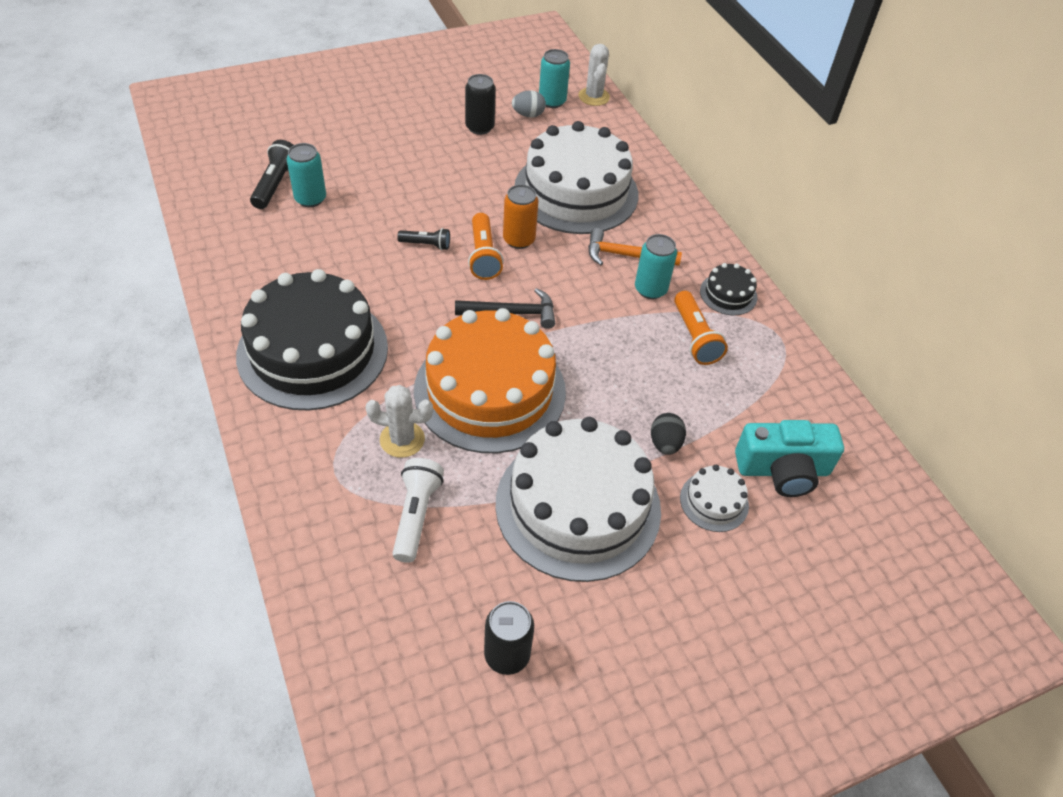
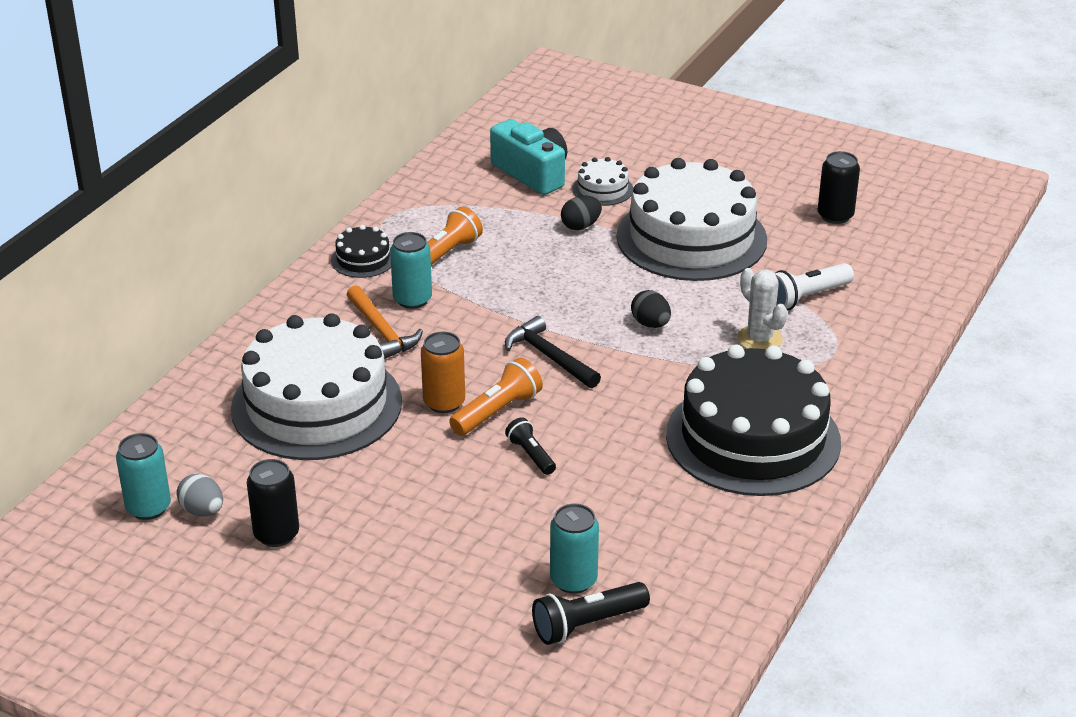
camera: 125 degrees left, 15 degrees down
(490, 390) = (650, 324): orange cake -> black egg
(594, 97) = (99, 480): white cactus -> none

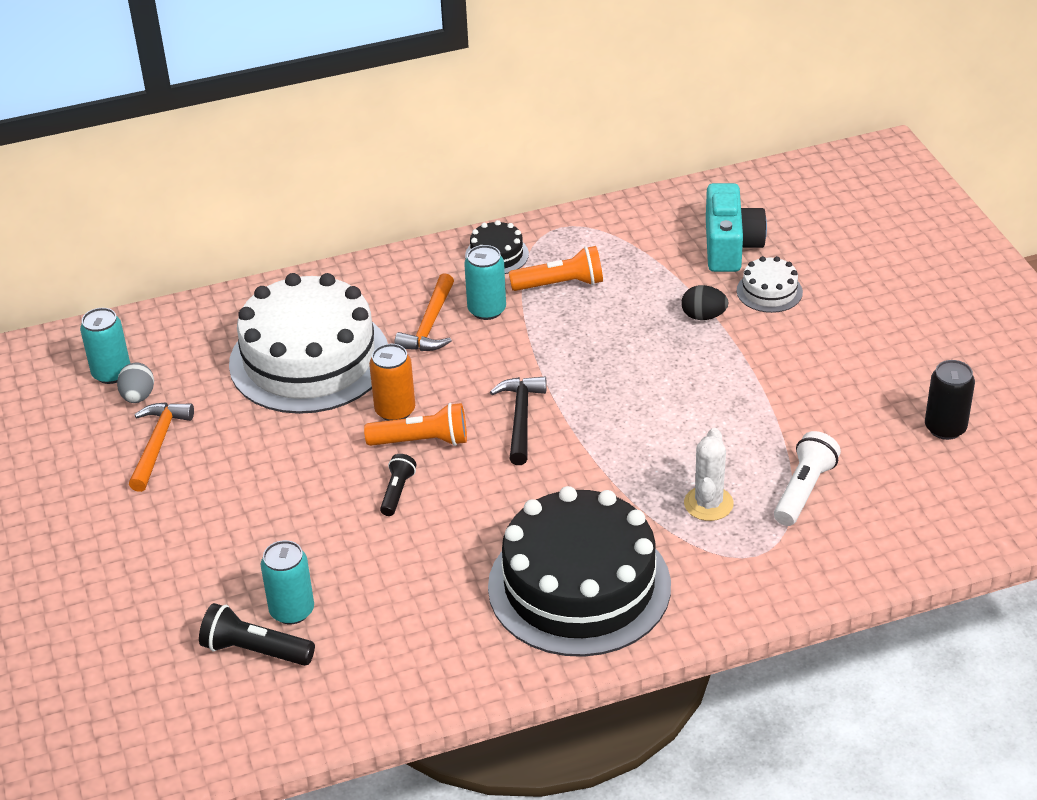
camera: 45 degrees right, 5 degrees up
(276, 534) = (158, 444): black can -> orange hammer
(650, 324) = (638, 437): black egg -> none
(691, 238) = (782, 378): white cake -> none
(806, 298) = (803, 490): white flashlight -> white flashlight turned 105 degrees clockwise

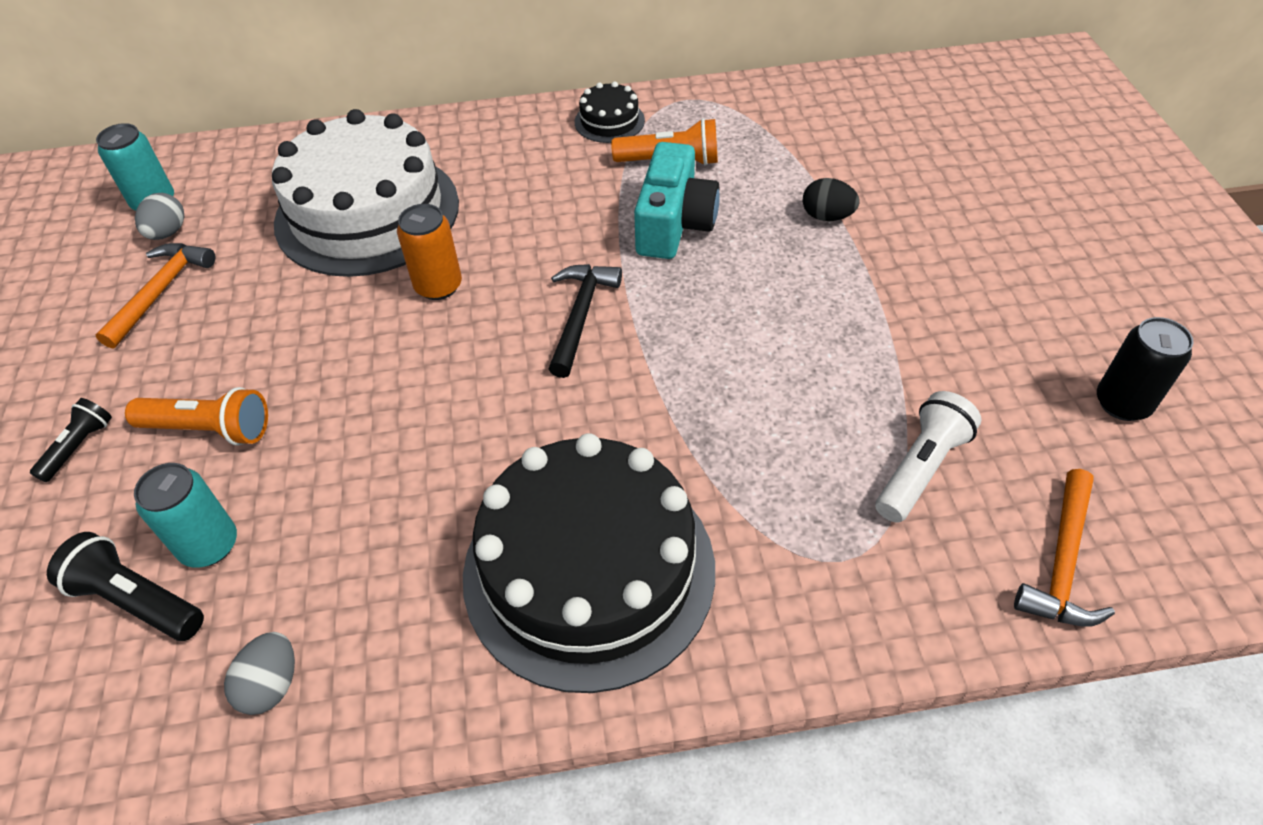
camera: 10 degrees right, 10 degrees up
(378, 683) = (271, 685): none -> grey egg
(397, 492) = (403, 392): black flashlight -> black flashlight (79, 446)
(422, 441) = (456, 329): orange flashlight -> orange flashlight (210, 429)
(430, 325) = (512, 189): orange hammer -> orange hammer (1062, 563)
(487, 310) = (580, 180): turquoise can -> none
(708, 504) = (789, 469): white cactus -> none
(730, 246) = (871, 139): turquoise camera -> turquoise camera (674, 224)
(769, 291) = (910, 196): white cake -> none

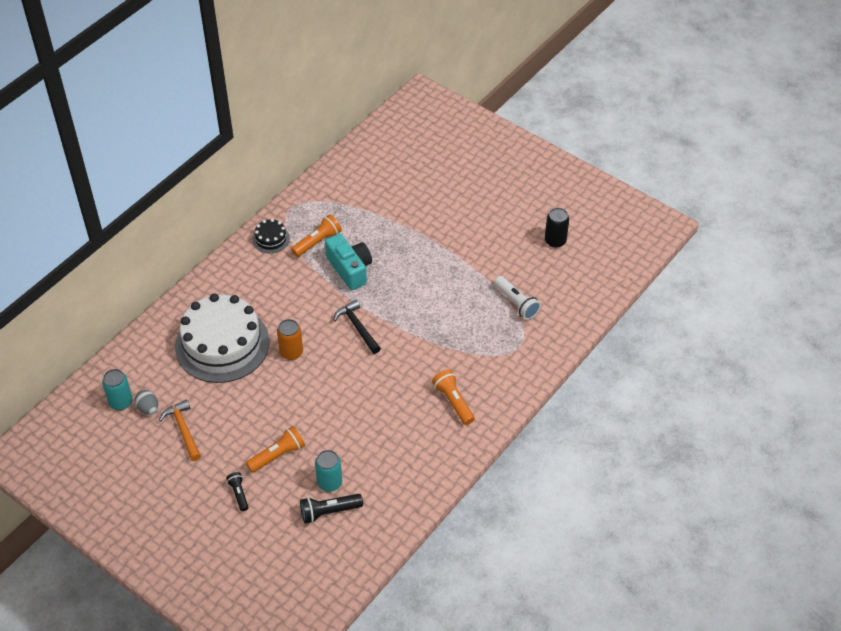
camera: 45 degrees left, 0 degrees up
(271, 685) = (400, 497): grey egg -> none
(589, 570) = (453, 402): black cake -> orange flashlight
(827, 216) = (402, 229): black egg -> none
(920, 468) = (516, 303): white flashlight -> white flashlight turned 150 degrees clockwise
(1062, 563) = (577, 304): orange hammer -> none

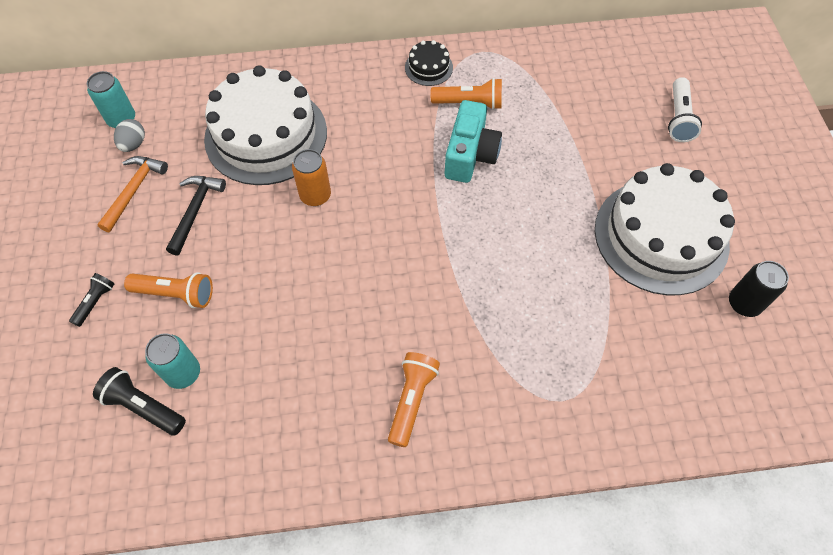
camera: 45 degrees right, 10 degrees up
(357, 327) = (408, 223): black hammer -> black hammer (195, 211)
(488, 238) = (661, 236): none -> white cake
(516, 303) = (615, 342): white flashlight -> white flashlight (679, 118)

